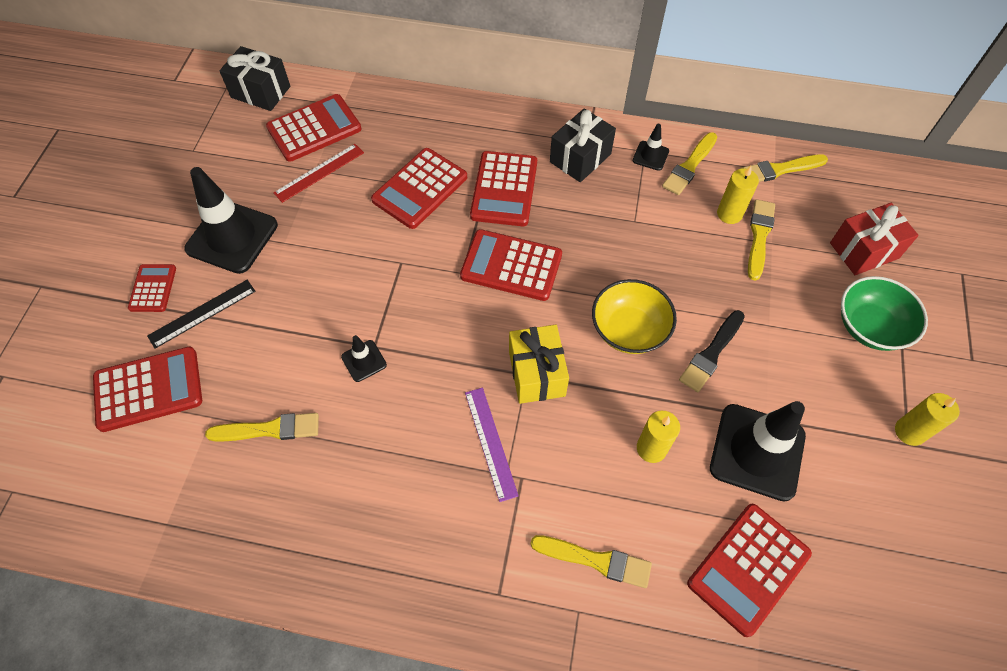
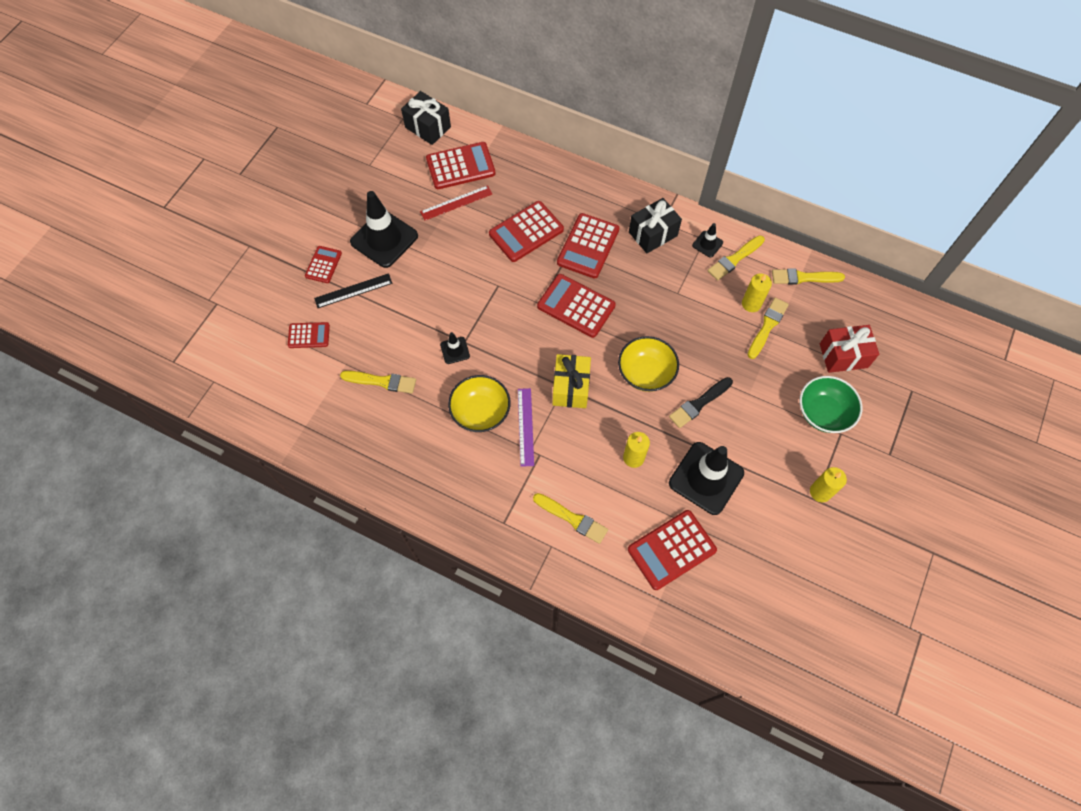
camera: 15 degrees right, 5 degrees up
(148, 389) = (309, 335): red calculator -> red calculator, size x0.58
(422, 438) = (480, 412): none -> yellow bowl

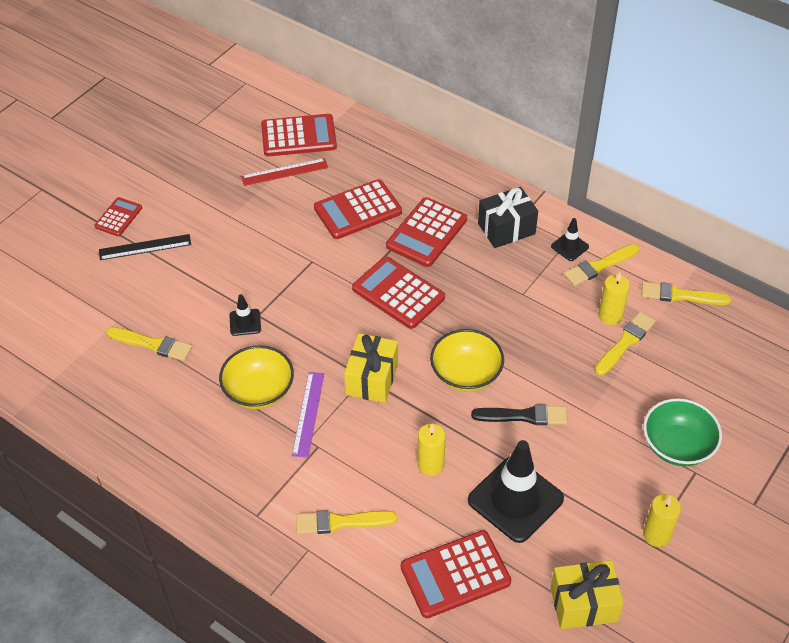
camera: 10 degrees right, 15 degrees down
(309, 335) = (82, 287): red calculator -> none
(384, 239) = (193, 199): black traffic cone -> none
(428, 127) = (271, 94): black gift -> none
(572, 519) = (341, 522): yellow brush -> yellow brush turned 135 degrees clockwise
(699, 404) = (524, 416): black brush -> black brush turned 150 degrees counterclockwise
(775, 559) = (583, 604): none -> yellow gift
(843, 355) = (714, 386): red gift -> none

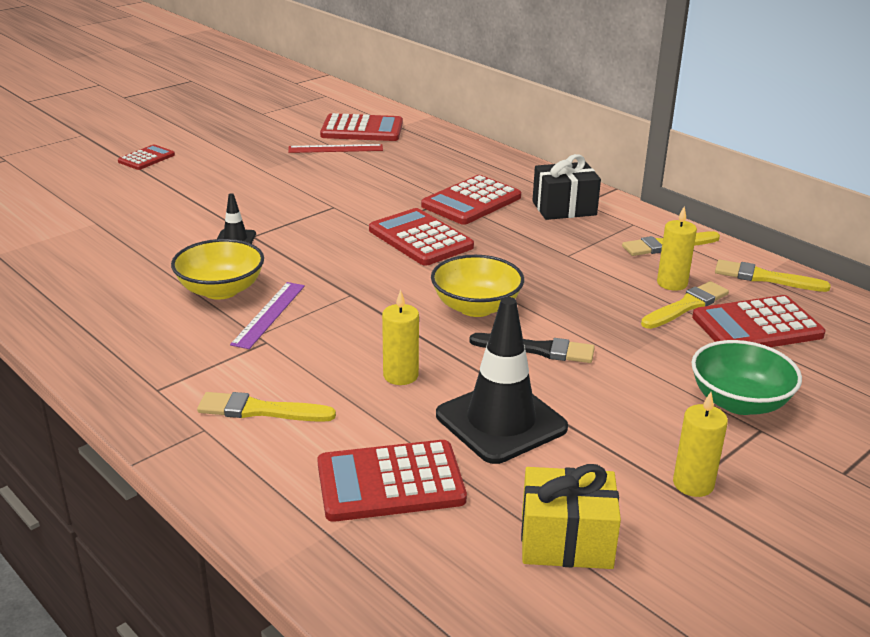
camera: 10 degrees right, 20 degrees down
(145, 247) = (160, 179): black ruler -> none
(152, 344) = (123, 243): yellow brush -> none
(358, 210) = (401, 179): red calculator -> red calculator (757, 326)
(372, 379) = (360, 297): yellow gift -> none
(569, 246) = (635, 228): black traffic cone -> none

